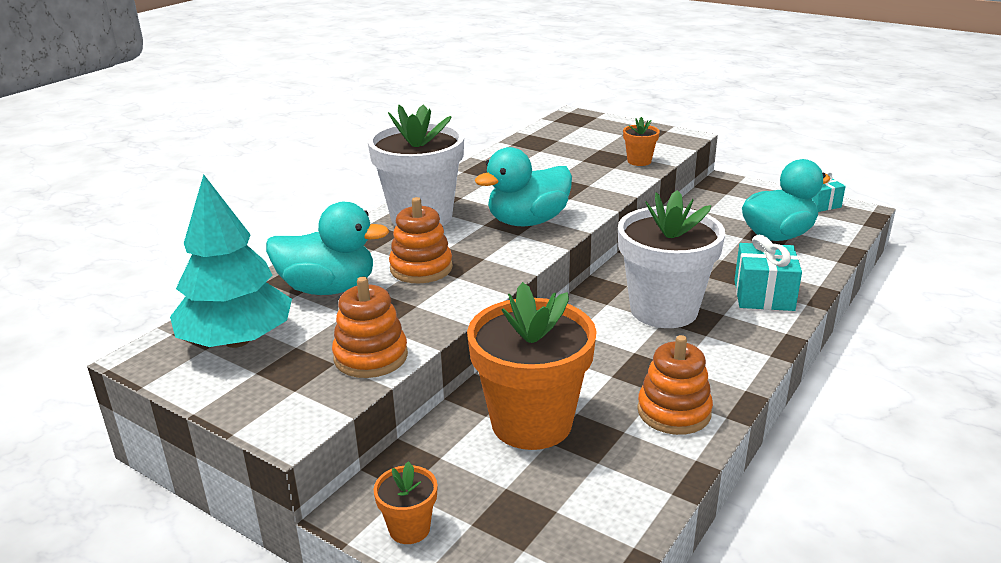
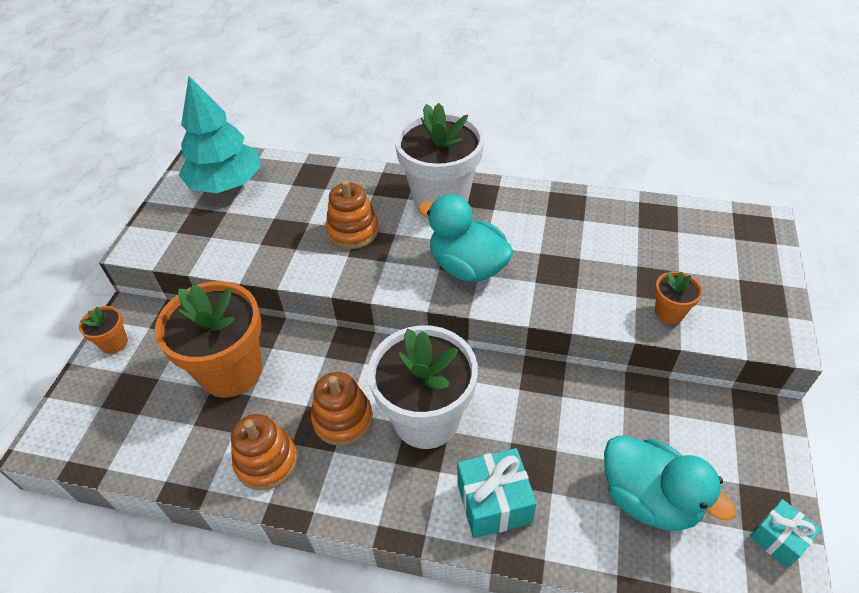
camera: 70 degrees right, 20 degrees up
(328, 288) = (304, 195): turquoise duck -> none
(371, 357) = (221, 251): orange stacking toy -> orange stacking toy (343, 419)

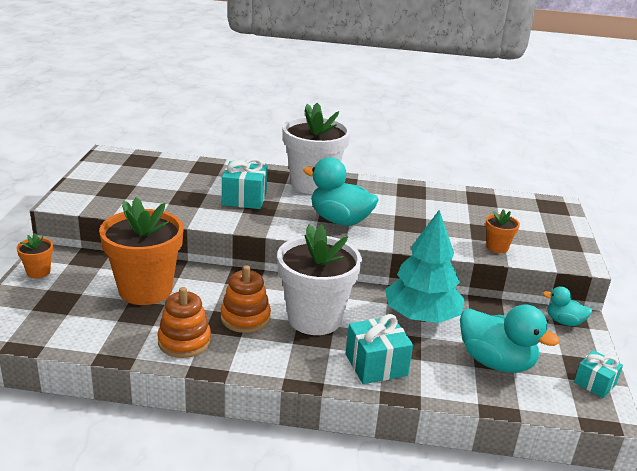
camera: 10 degrees left, 20 degrees down
(226, 183) = (133, 169): turquoise tree -> turquoise tree (421, 316)
(353, 231) = (244, 199): orange stacking toy -> turquoise gift
(748, 421) = (564, 322): none -> turquoise duck

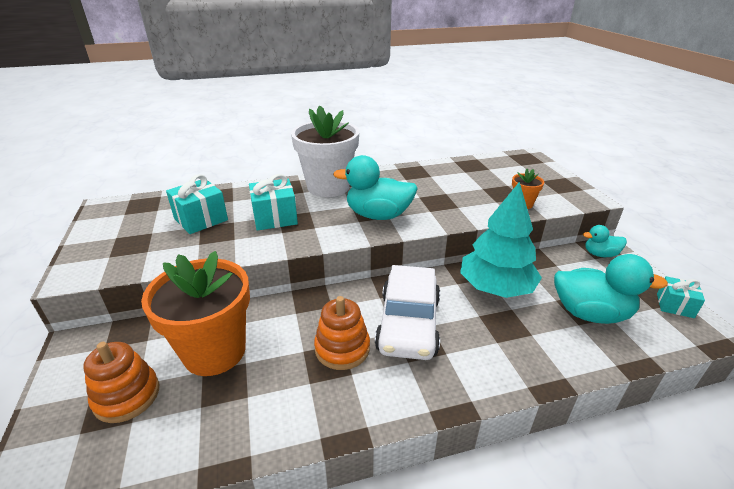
camera: 20 degrees left, 5 degrees up
(38, 272) = (69, 372): orange flower pot -> none
(184, 341) = (295, 406): orange stacking toy -> orange stacking toy (127, 396)
(314, 318) = (408, 324): white flower pot -> white car
(376, 365) = (501, 357): turquoise gift -> turquoise gift (201, 219)

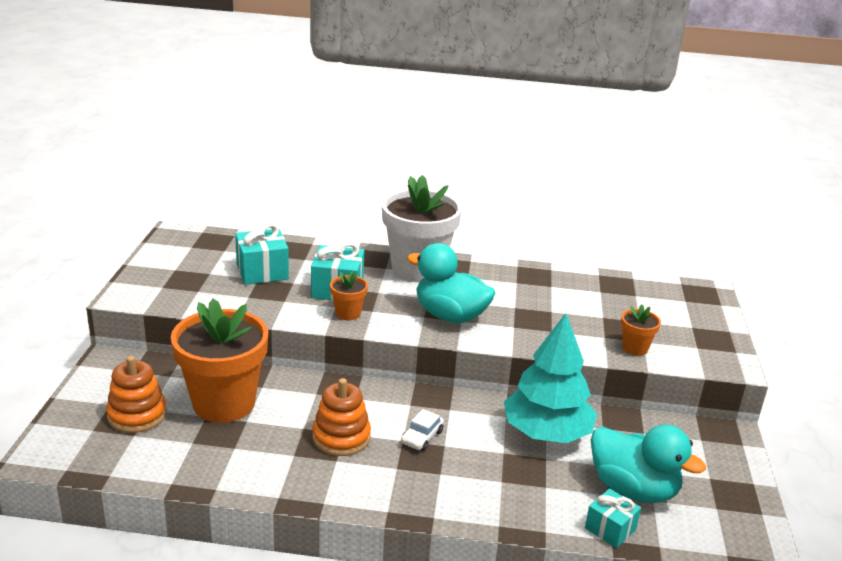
camera: 20 degrees right, 5 degrees down
(296, 235) = (348, 313): none -> orange flower pot
(408, 324) = (422, 437): white car -> white car, size x0.42
(600, 254) = (713, 437): turquoise duck -> none
(675, 305) = (747, 514): turquoise gift -> turquoise gift (610, 529)

